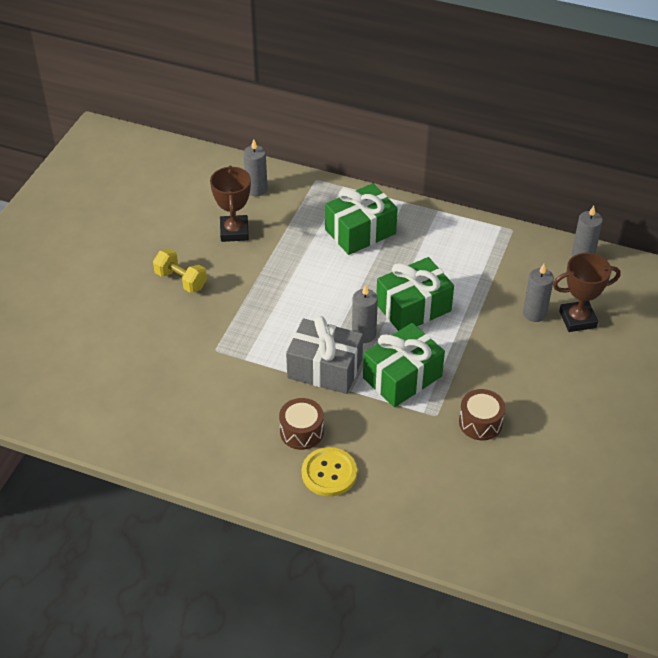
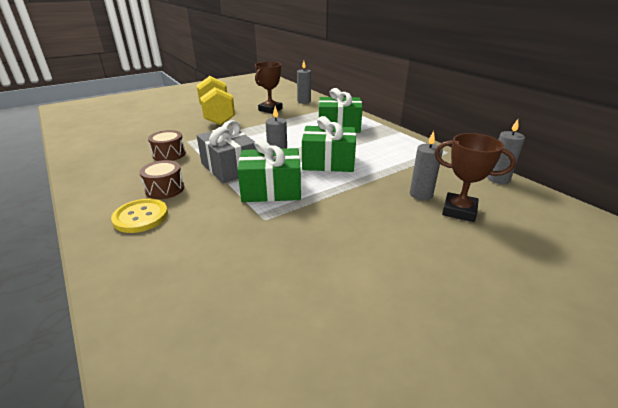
camera: 35 degrees right, 15 degrees down
(181, 280) = (217, 116): yellow dumbbell -> yellow dumbbell, size x1.81
(480, 422) = (292, 239): brown drum -> brown drum (169, 154)

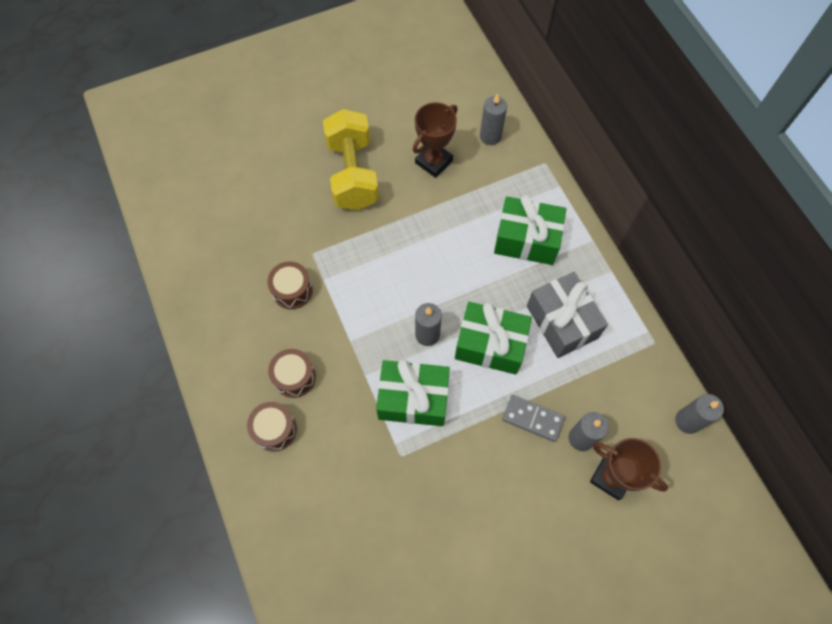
camera: 10 degrees right, 35 degrees up
(141, 217) = (274, 429): yellow button -> brown drum
(229, 168) = (367, 339): grey gift -> grey gift (562, 322)
(376, 189) = (533, 418): none -> grey domino

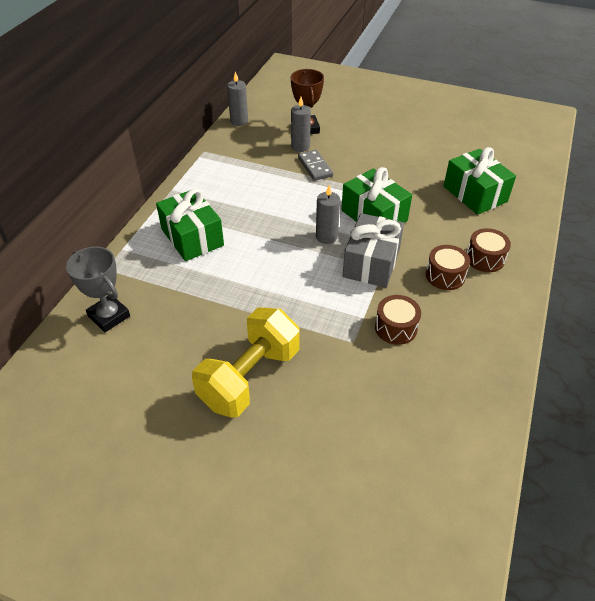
camera: 135 degrees left, 20 degrees down
(433, 162) = (176, 333): brown trophy -> none
(490, 136) = (109, 316): grey candle -> grey trophy
(490, 345) = (294, 207): green gift -> green gift (475, 194)
(562, 322) = (237, 189): grey gift -> grey gift (371, 263)

